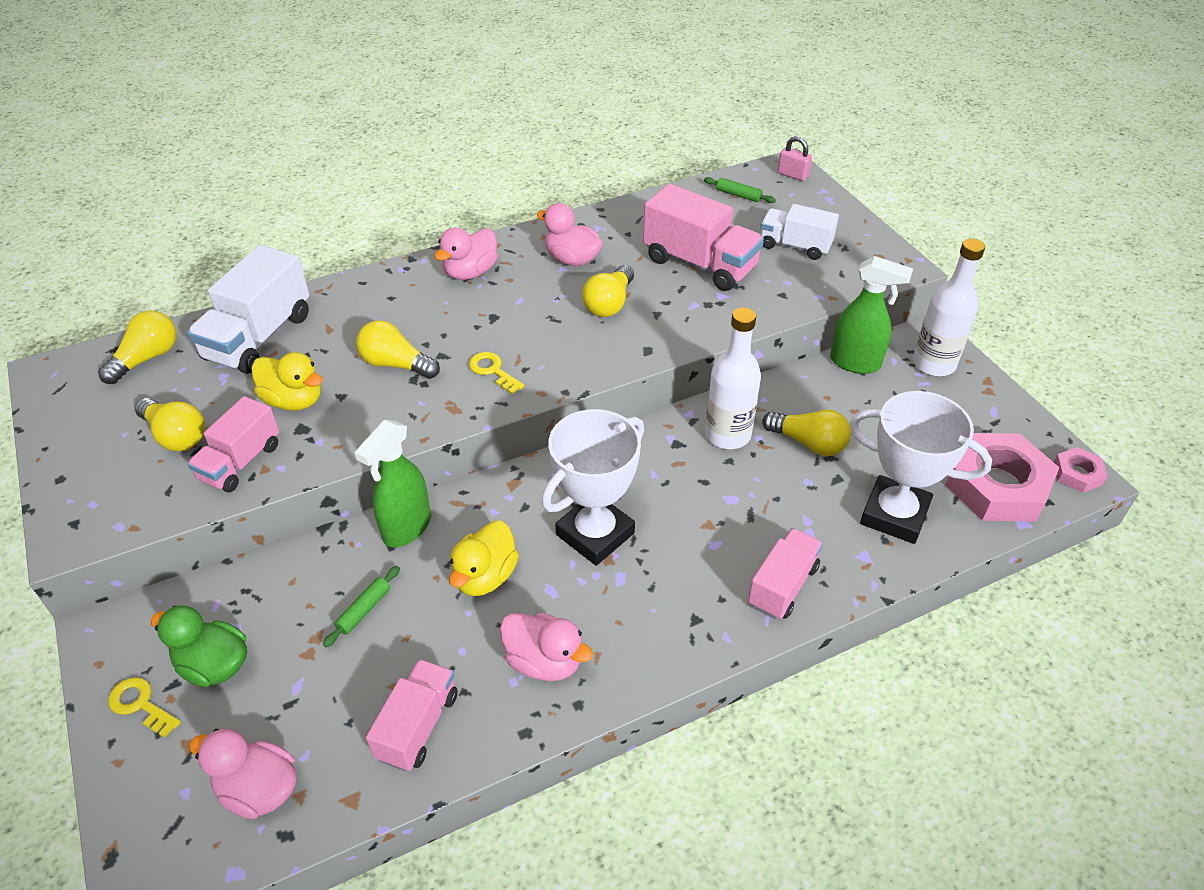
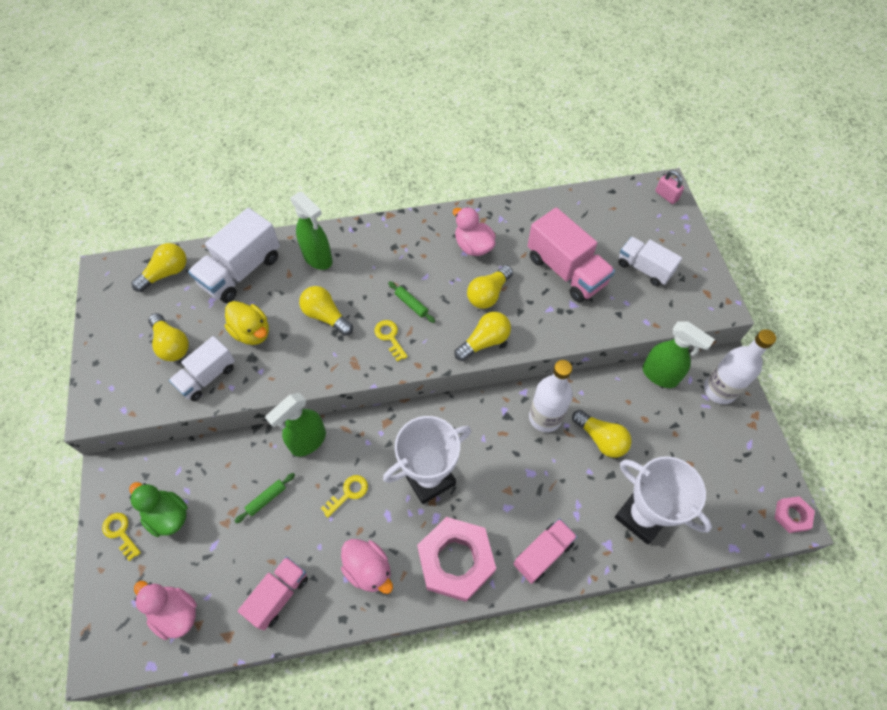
camera: 15 degrees right, 15 degrees up
(240, 462) = (207, 377): pink truck -> white truck
(365, 306) = (318, 258): none -> green spray bottle
(470, 272) = (398, 243): pink duck -> none
(485, 576) = (348, 493): yellow duck -> yellow key
(622, 352) = (484, 341): none -> yellow light bulb
(738, 195) = (617, 208): green rolling pin -> green rolling pin (411, 304)
(997, 485) = (727, 510): pink nut -> pink nut (456, 560)

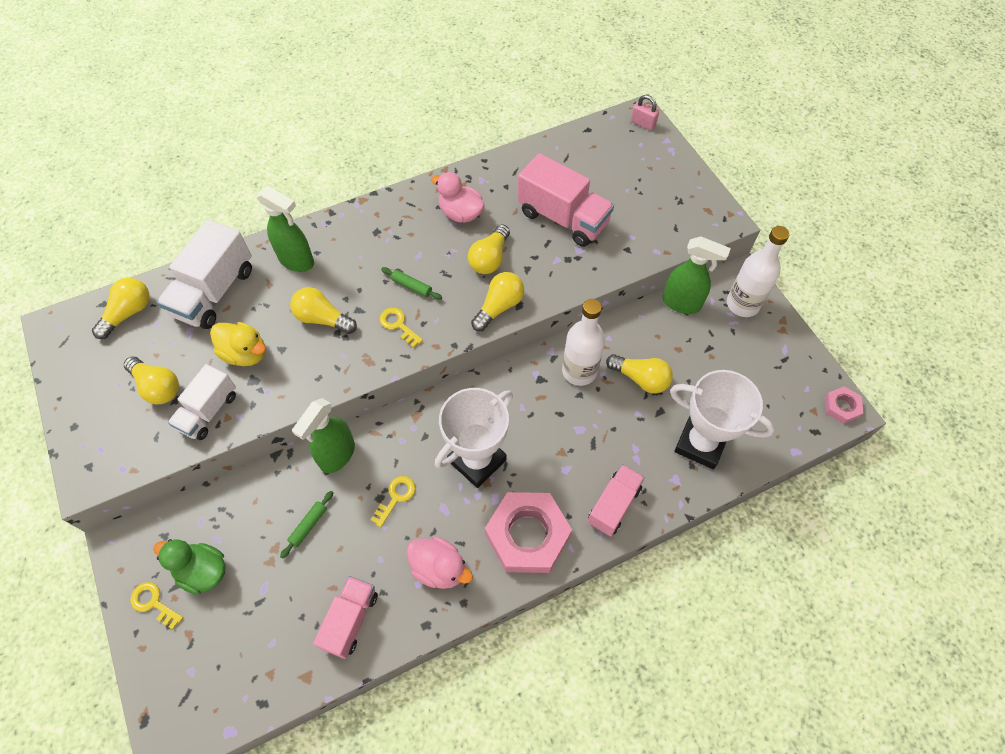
camera: 15 degrees left, 0 degrees up
(176, 613) = (241, 669): pink duck -> none
(644, 268) = (640, 199): white truck -> none

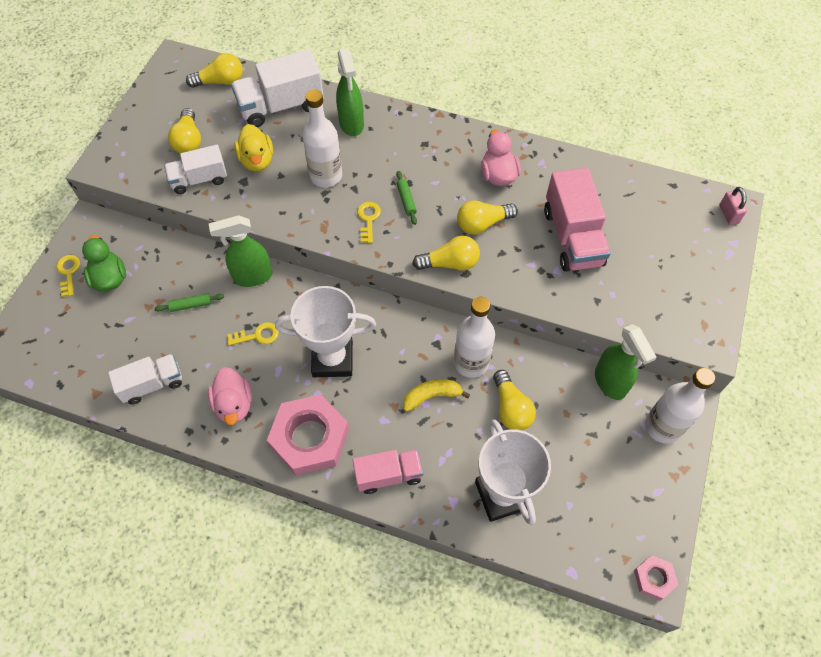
camera: 45 degrees right, 0 degrees up
(323, 319) = (326, 176): yellow light bulb -> white bottle
(350, 620) = (152, 384): pink truck -> white truck
(579, 420) = (432, 396): none -> yellow banana

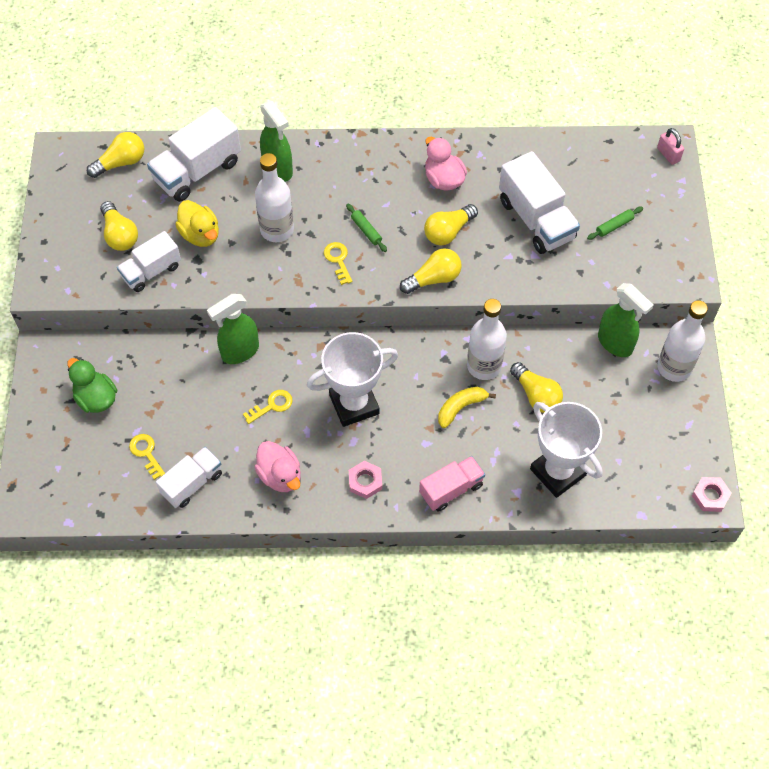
camera: 20 degrees left, 0 degrees up
(69, 272) = (50, 406): yellow key -> yellow key (146, 453)
(190, 305) = (192, 398): green rolling pin -> green rolling pin (614, 226)
(309, 438) = (365, 481): pink nut -> pink nut, size x0.48
(572, 237) = (536, 219): pink truck -> white truck

